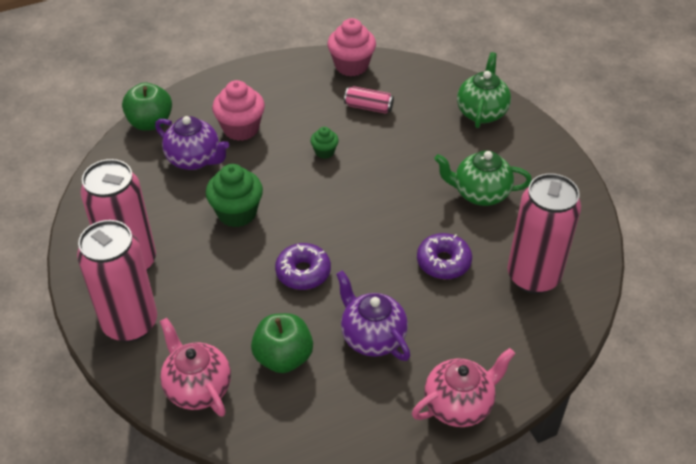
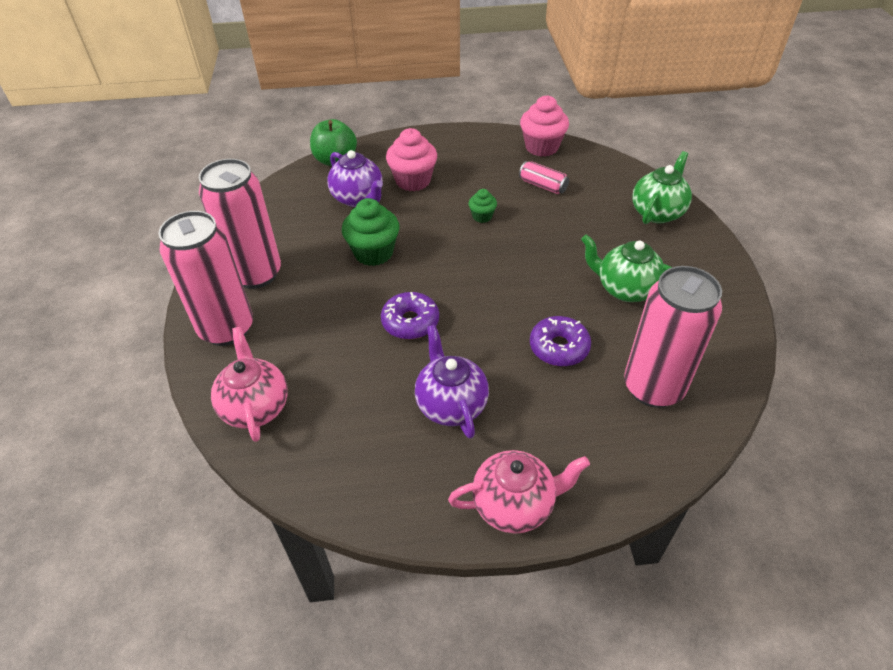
camera: 20 degrees right, 0 degrees up
(283, 357) = (352, 400): green apple -> none

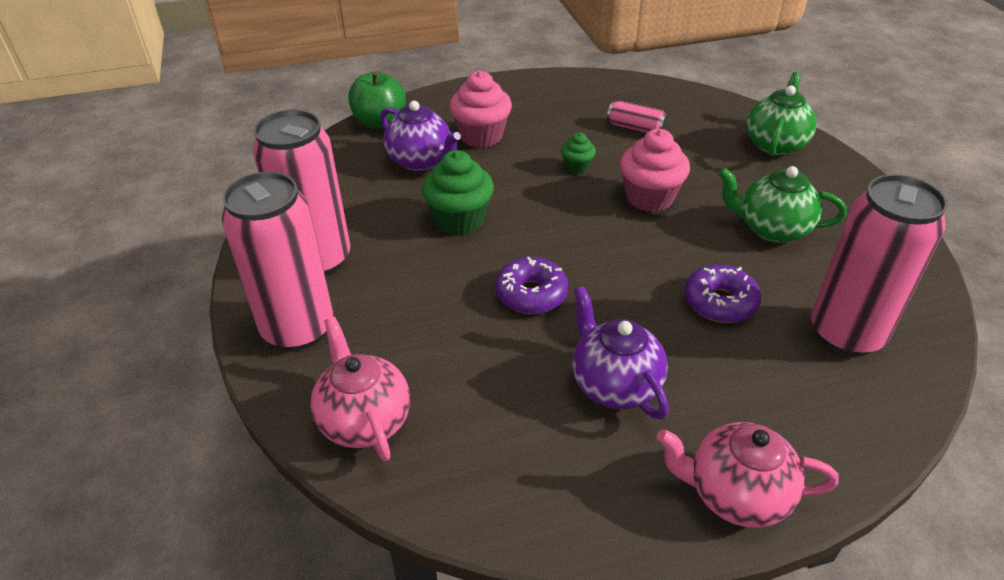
camera: 10 degrees left, 5 degrees down
(514, 505) = (735, 494): pink teapot -> pink teapot turned 150 degrees counterclockwise
(541, 147) = (619, 88): pink cupcake -> pink cupcake (649, 198)

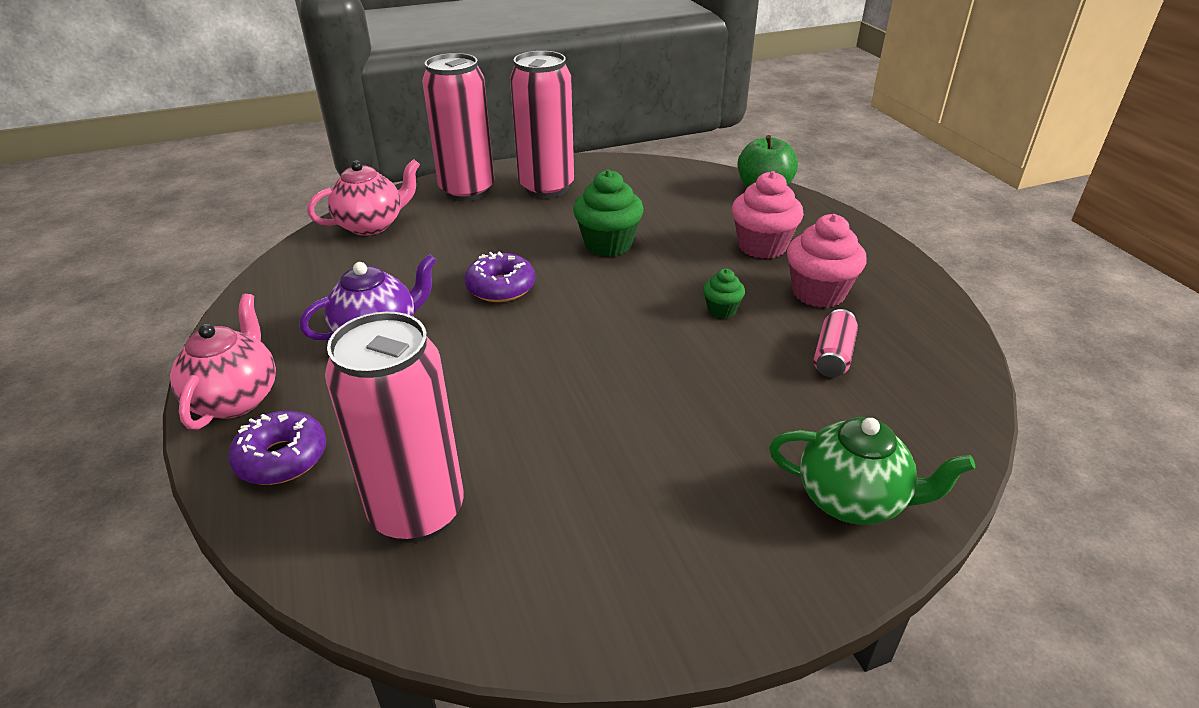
camera: 85 degrees right, 5 degrees down
(421, 161) = (701, 217): purple teapot -> none
(649, 198) = (672, 363): pink cupcake -> pink cupcake (818, 293)
(720, 302) = (482, 408): purple donut -> purple donut (282, 458)
(771, 229) = (623, 468): green teapot -> none

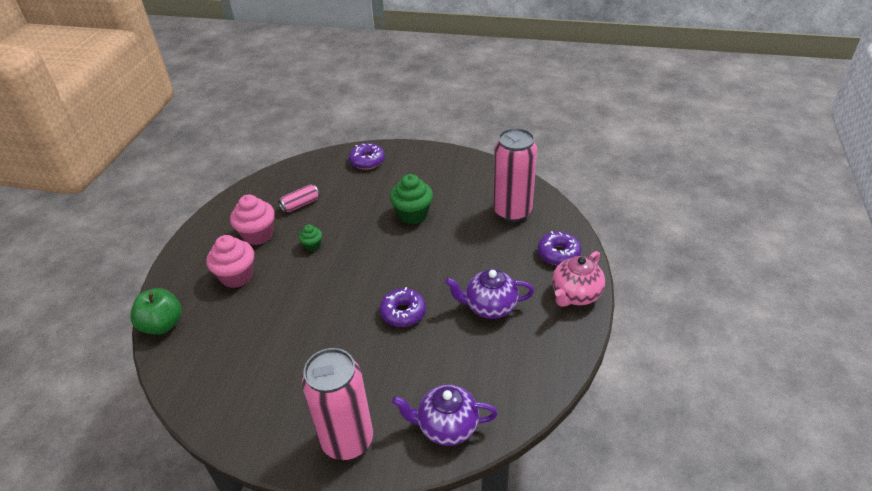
camera: 145 degrees left, 5 degrees up
(372, 225) = (446, 427): pink teapot -> purple teapot
(546, 188) = (288, 409): pink can -> none
(608, 244) = (312, 320): green cupcake -> green cupcake (413, 214)
(853, 500) = (367, 161): green teapot -> purple donut

